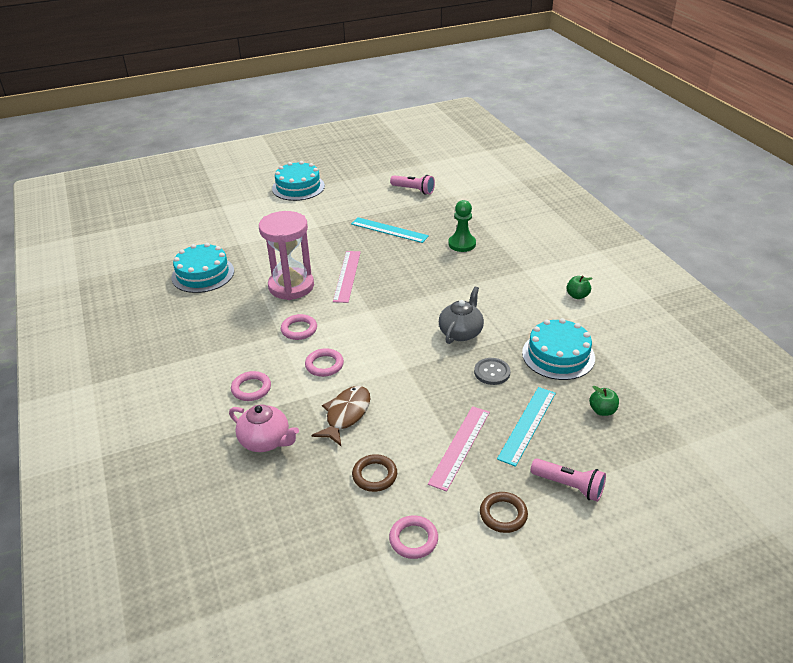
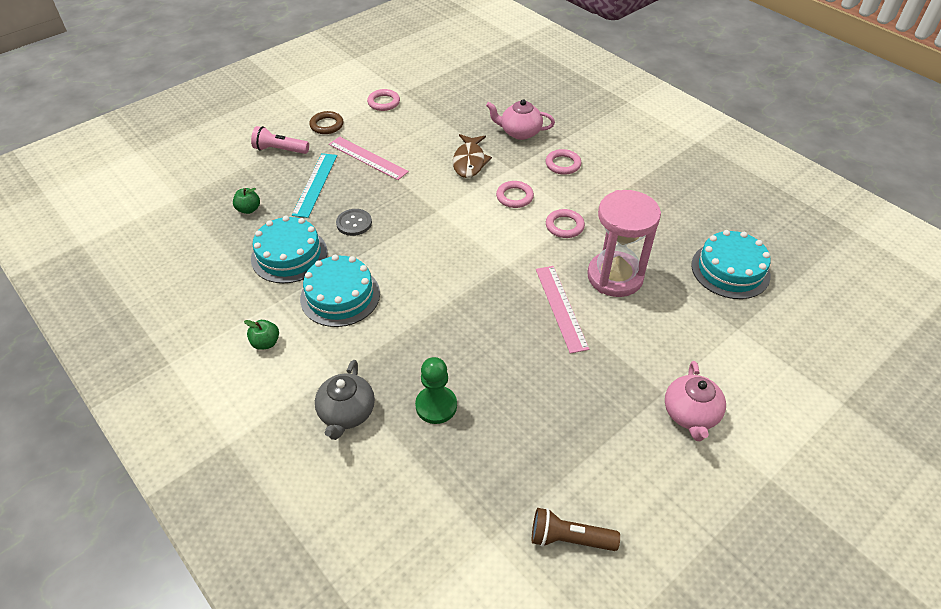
camera: 160 degrees right, 10 degrees up
(298, 187) = (773, 489): turquoise cake -> turquoise cake (340, 296)
(311, 216) = (690, 414): none -> pink teapot
(374, 475) = (425, 128): brown ring -> none
(389, 230) = (555, 410): turquoise ruler -> none
(413, 190) = (569, 539): pink flashlight -> brown flashlight
(460, 447) = (367, 158): pink ruler -> pink ruler turned 60 degrees counterclockwise
(461, 332) = (396, 260): grey teapot -> grey teapot (346, 413)

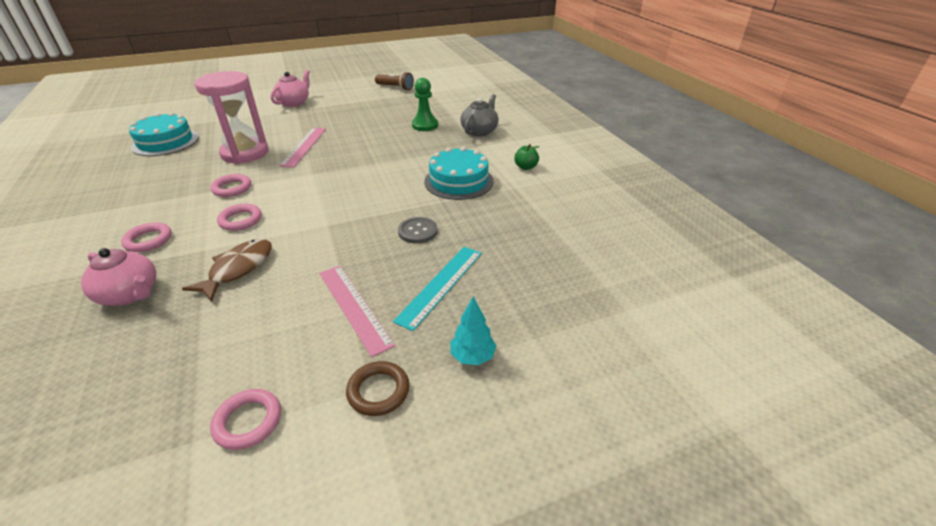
camera: 160 degrees left, 10 degrees down
(248, 209) = (530, 272): green apple -> none
(280, 150) = (472, 356): pink flashlight -> turquoise tree
(289, 255) = (494, 217): turquoise cake -> none

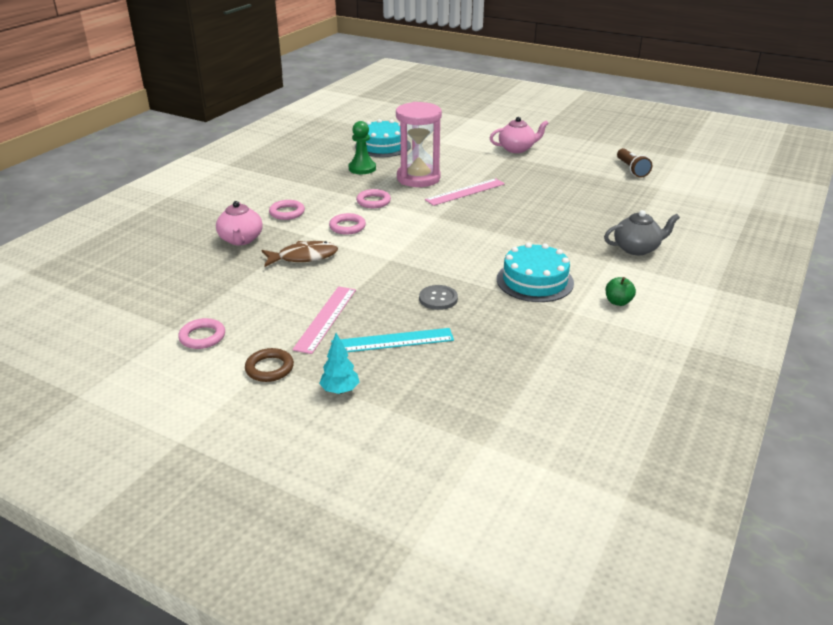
camera: 50 degrees right, 5 degrees down
(425, 125) = (594, 219): green pawn -> green pawn (362, 168)

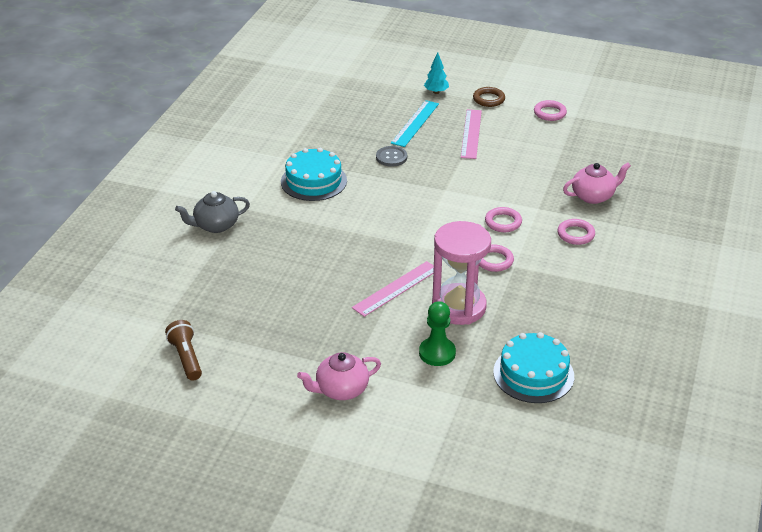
camera: 170 degrees right, 5 degrees up
(241, 240) = (593, 196): pink teapot -> pink teapot turned 90 degrees clockwise
(304, 257) = (522, 184): brown fish -> none
(362, 168) = (536, 318): green pawn -> green pawn (437, 353)
(392, 341) = (415, 123): turquoise ruler -> turquoise ruler turned 45 degrees counterclockwise
(618, 302) = (246, 169): green apple -> none

